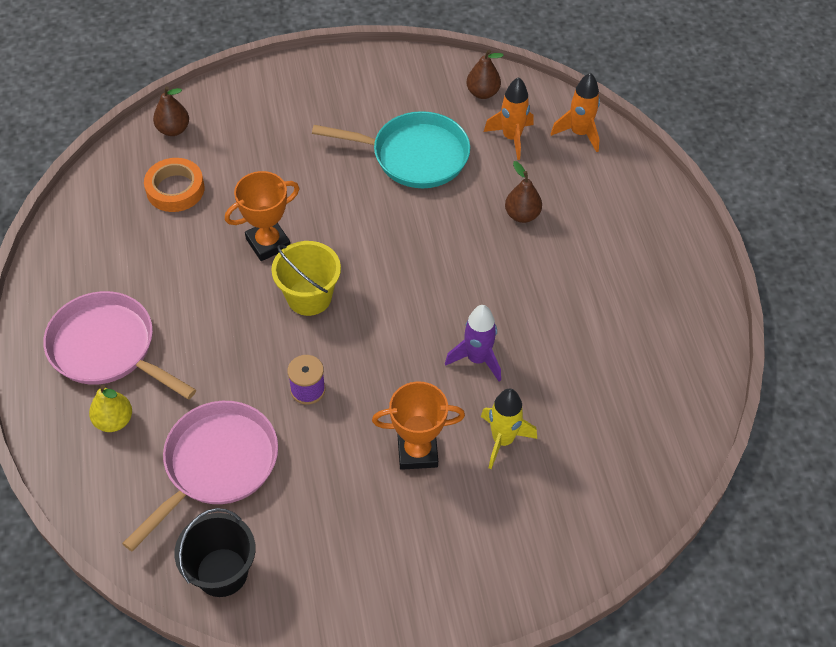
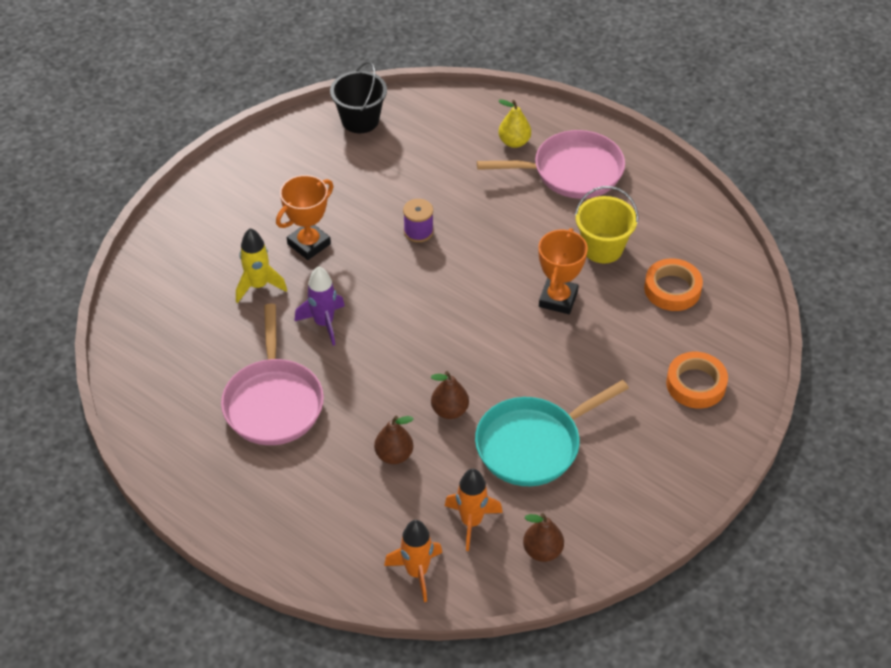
camera: 140 degrees right, 5 degrees down
(173, 129) = (738, 330): brown pear -> brown pear (449, 410)
(217, 465) = (425, 161): pink pan -> pink pan (273, 402)
(254, 117) = (695, 384): none -> orange tape
(309, 297) = (485, 284): yellow bucket -> yellow bucket (602, 248)

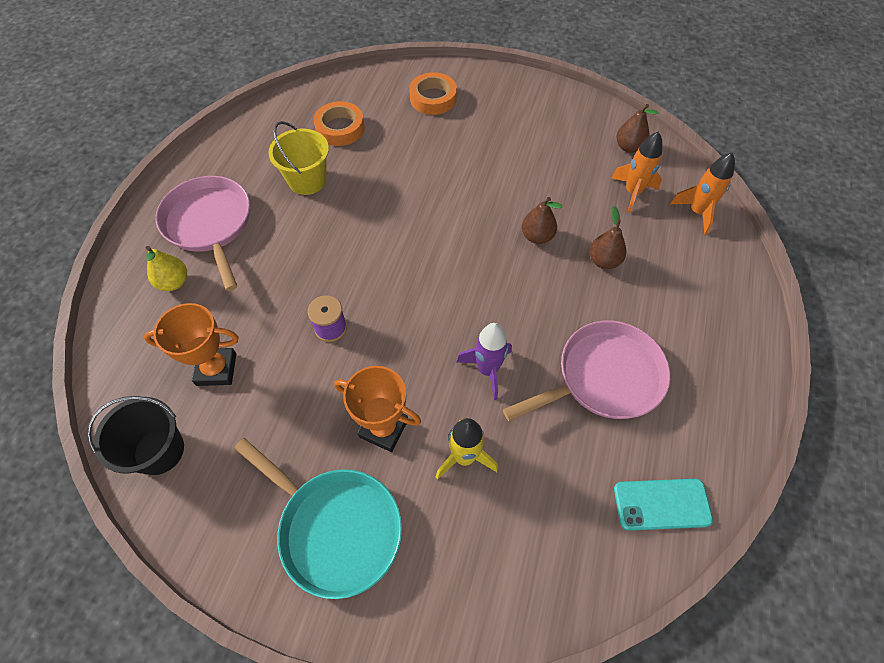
camera: 110 degrees left, 10 degrees up
(151, 395) = (662, 504): none -> turquoise phone
(533, 444) = (540, 175): turquoise pan -> turquoise pan (335, 528)
(558, 299) = (379, 196): orange trophy -> orange trophy (216, 369)

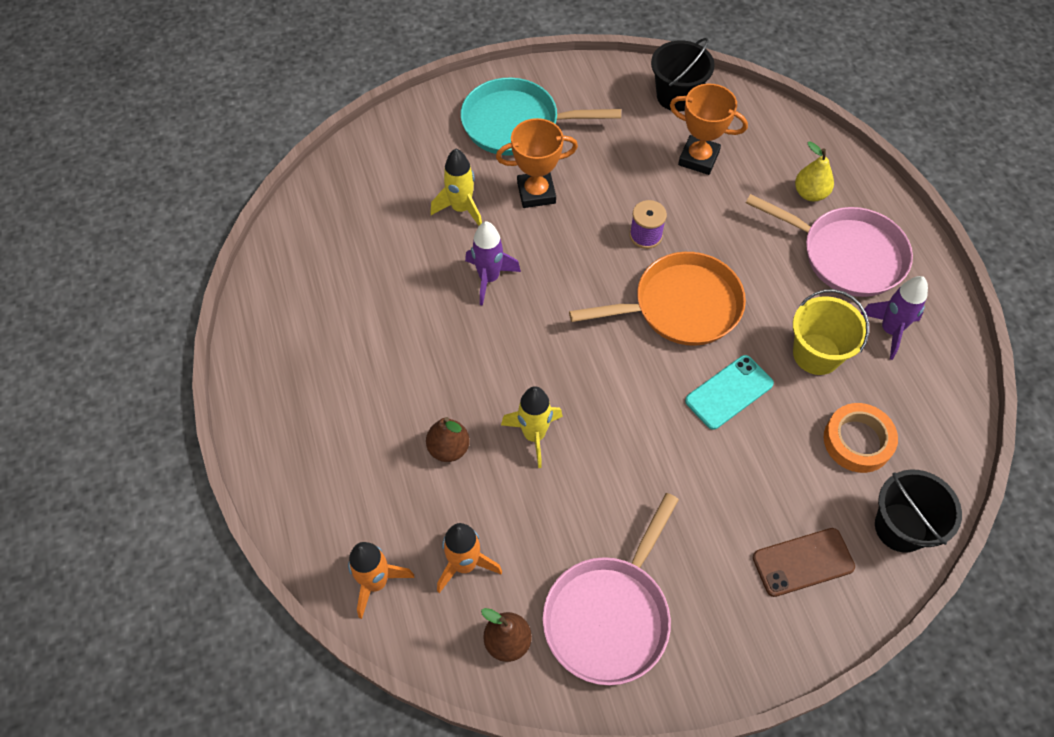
camera: 145 degrees right, 0 degrees up
(216, 369) = (698, 158): orange trophy -> orange trophy turned 60 degrees clockwise
(247, 167) = (889, 330): none -> purple rocket
(361, 259) = (680, 306): none -> orange pan
(365, 85) = (900, 527): none -> black bucket
(433, 98) = (803, 562): orange tape -> brown phone
(537, 236) = (534, 435): brown pear -> yellow rocket
(604, 377) = (386, 329): pink pan -> pink pan (609, 615)
(662, 504) = (293, 260): turquoise phone -> turquoise phone (729, 392)

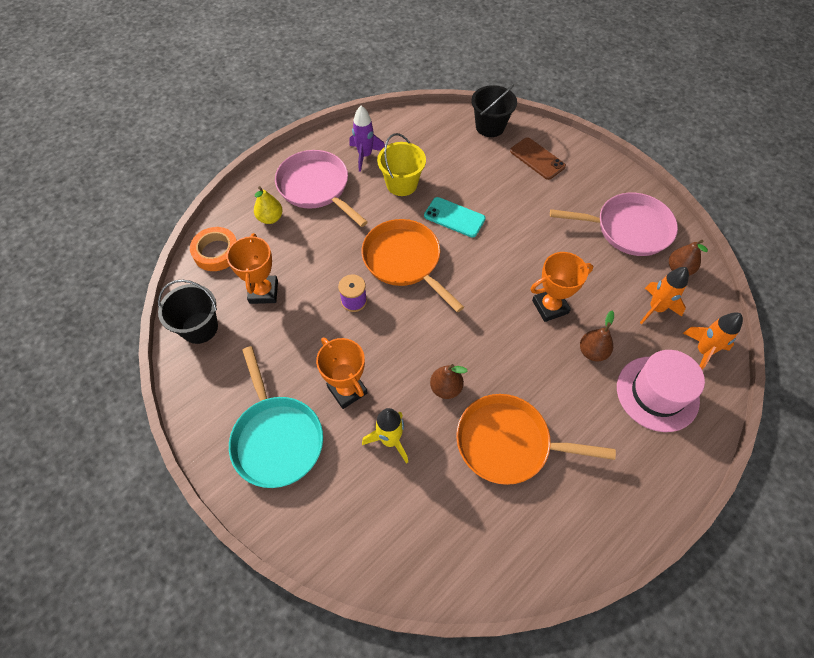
camera: 115 degrees left, 0 degrees up
(358, 488) = (657, 393): none -> pink hat
(396, 307) = (508, 443): none -> orange pan
(489, 278) = (446, 388): purple rocket -> brown pear
(534, 435) = (550, 307): yellow rocket -> orange trophy
(846, 255) = (316, 187): pink pan -> pink pan turned 45 degrees counterclockwise
(857, 441) = (450, 153): orange tape -> orange tape (216, 252)

